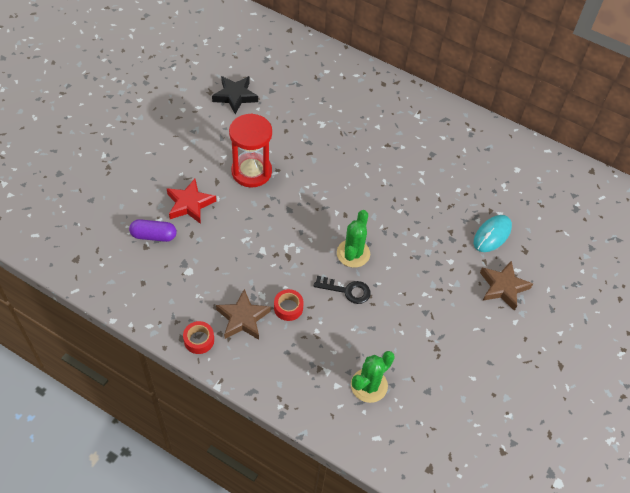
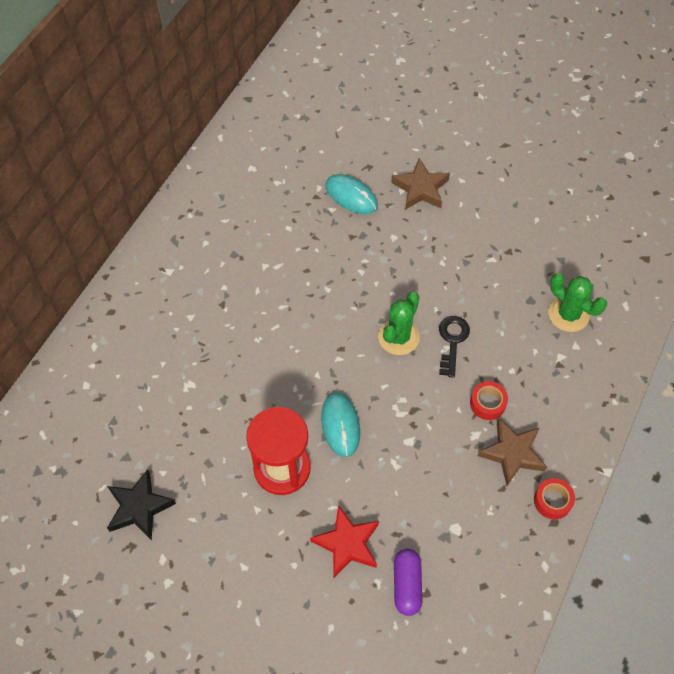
camera: 90 degrees left, 5 degrees up
(280, 208) = (340, 425): none -> turquoise mouse
(353, 253) = (398, 337): green cactus -> green cactus turned 75 degrees counterclockwise

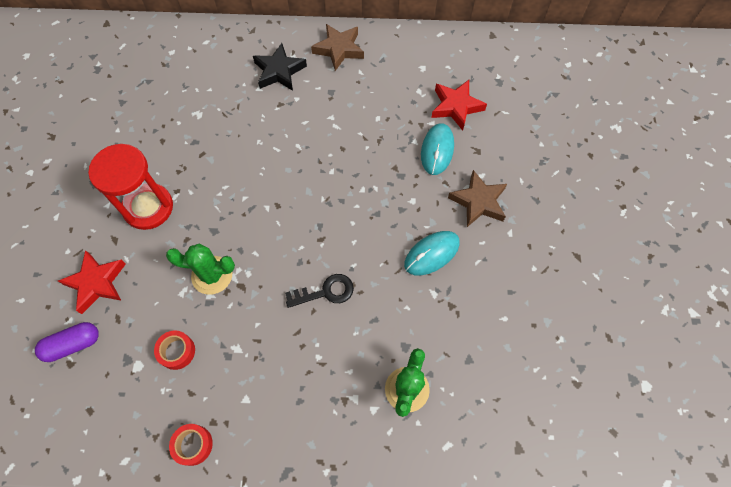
camera: 65 degrees right, 5 degrees up
(139, 507) = (83, 128): black star -> black star (279, 71)
(312, 161) = (456, 107): none -> red star
(340, 425) = (203, 234): turquoise mouse -> turquoise mouse (431, 254)
(398, 337) = (309, 245): green cactus -> green cactus (212, 275)
(487, 403) = (273, 347): red tape -> red tape (177, 351)
(512, 453) = (230, 389): brown star -> brown star (339, 49)

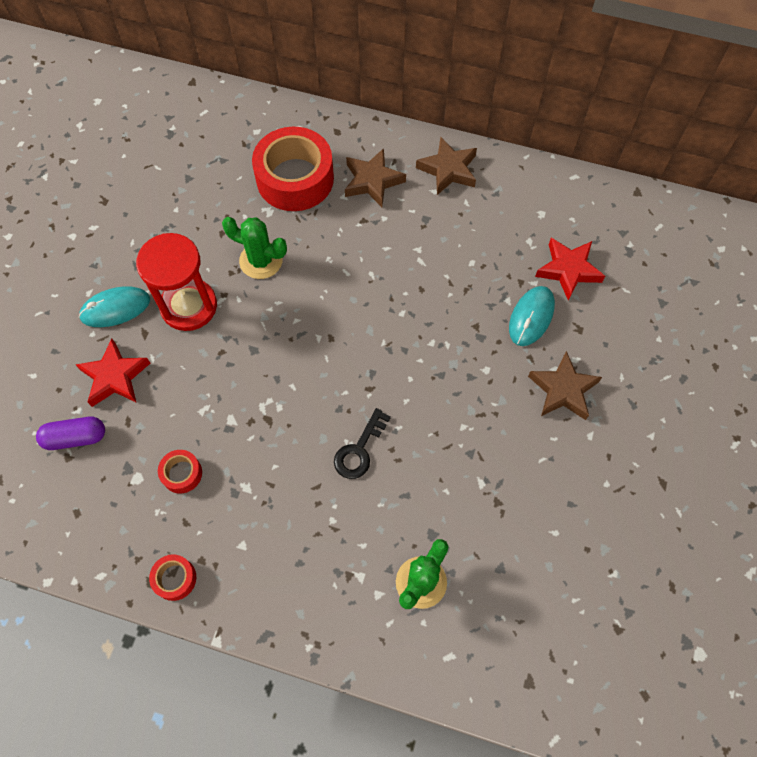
camera: 15 degrees right, 0 degrees up
(212, 275) = (239, 399): green cactus -> green cactus (261, 261)
(214, 83) = (295, 179): none -> red tape
(279, 71) = (372, 181): black star -> brown star
(325, 292) = (359, 450): black key -> black key turned 120 degrees clockwise
(431, 254) = (491, 437): turquoise mouse -> turquoise mouse (115, 308)

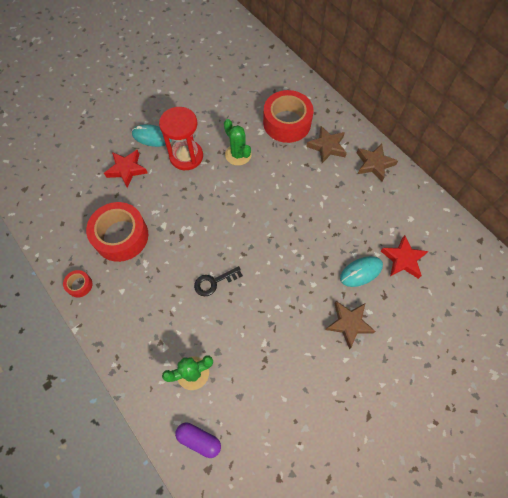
camera: 35 degrees right, 0 degrees up
(75, 437) = (88, 187): purple capsule -> purple capsule (199, 439)
(182, 473) = (121, 236): red tape -> red tape, size x2.26

